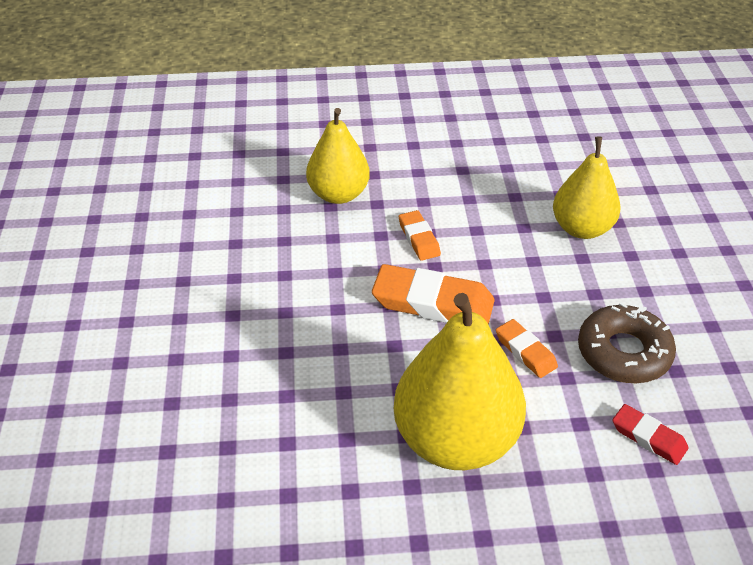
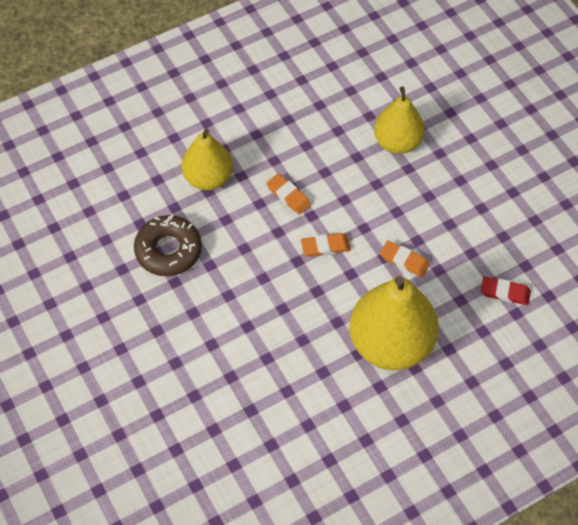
camera: 25 degrees left, 15 degrees up
(433, 303) = (325, 247): orange eraser -> orange eraser, size x0.55
(623, 352) = (466, 236): brown donut -> brown donut (168, 250)

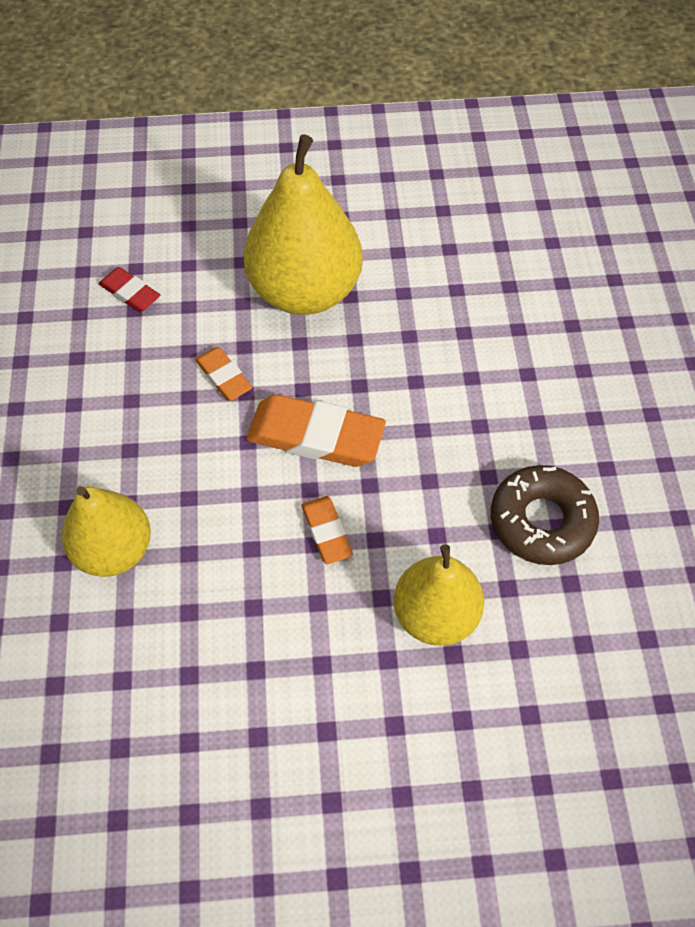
camera: 155 degrees left, 0 degrees up
(325, 247) = (315, 436): orange eraser -> orange eraser, size x1.82

